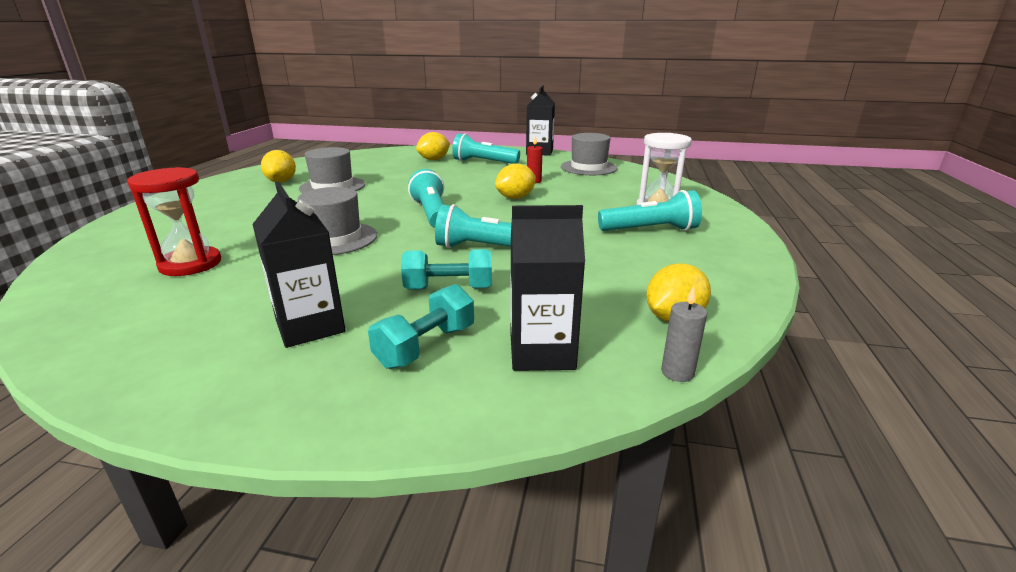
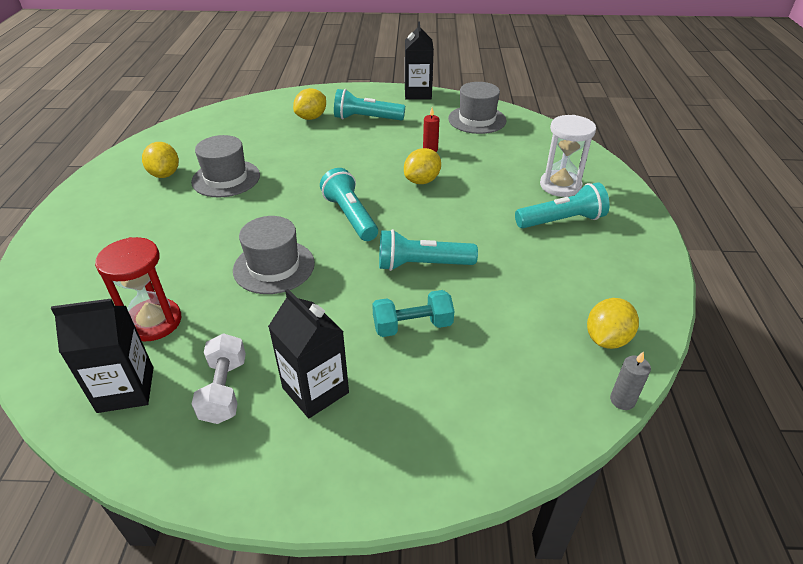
camera: 10 degrees left, 15 degrees up
(215, 317) = (224, 390): none -> white dumbbell
(426, 346) = (423, 400): turquoise dumbbell -> none
(542, 352) = (516, 393): black carton -> black carton (126, 389)

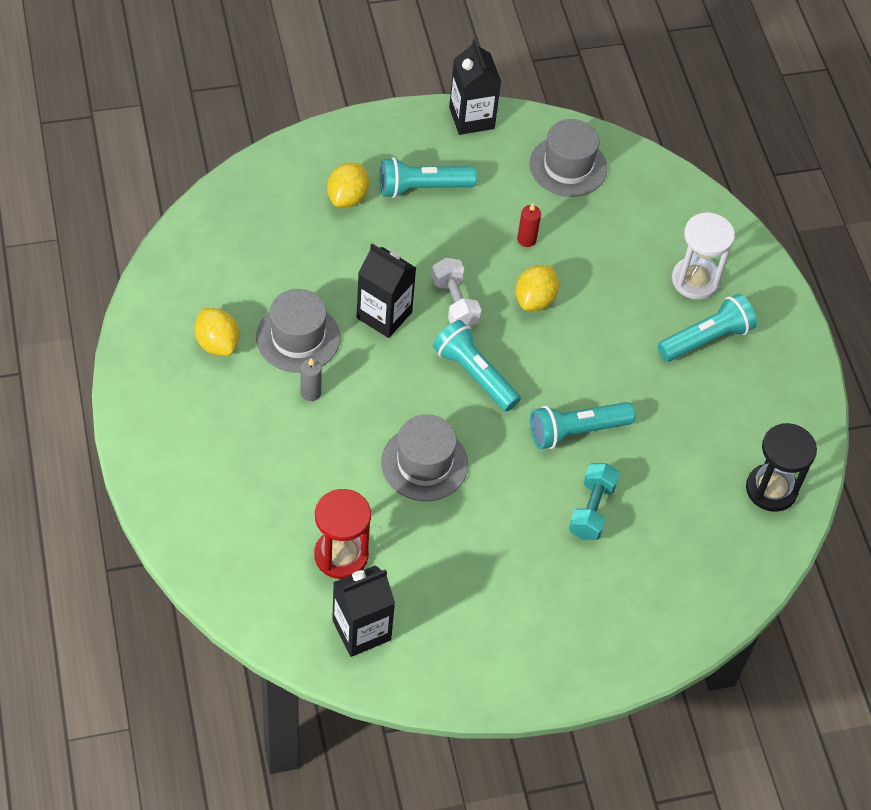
camera: 20 degrees left, 15 degrees up
(224, 390) = (450, 612): white dumbbell -> white dumbbell (454, 303)
(315, 390) = (530, 595): black carton -> black carton (384, 315)
(412, 326) = (591, 510): turquoise dumbbell -> turquoise dumbbell turned 45 degrees counterclockwise
(606, 339) = (771, 489): yellow lemon -> black hourglass
(622, 400) = (791, 551): grey candle -> grey candle (310, 392)

